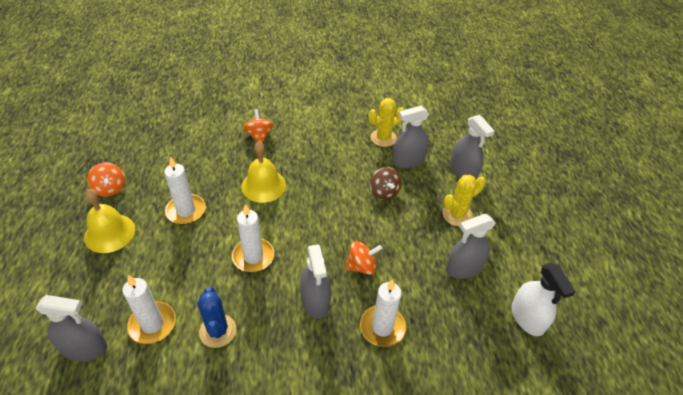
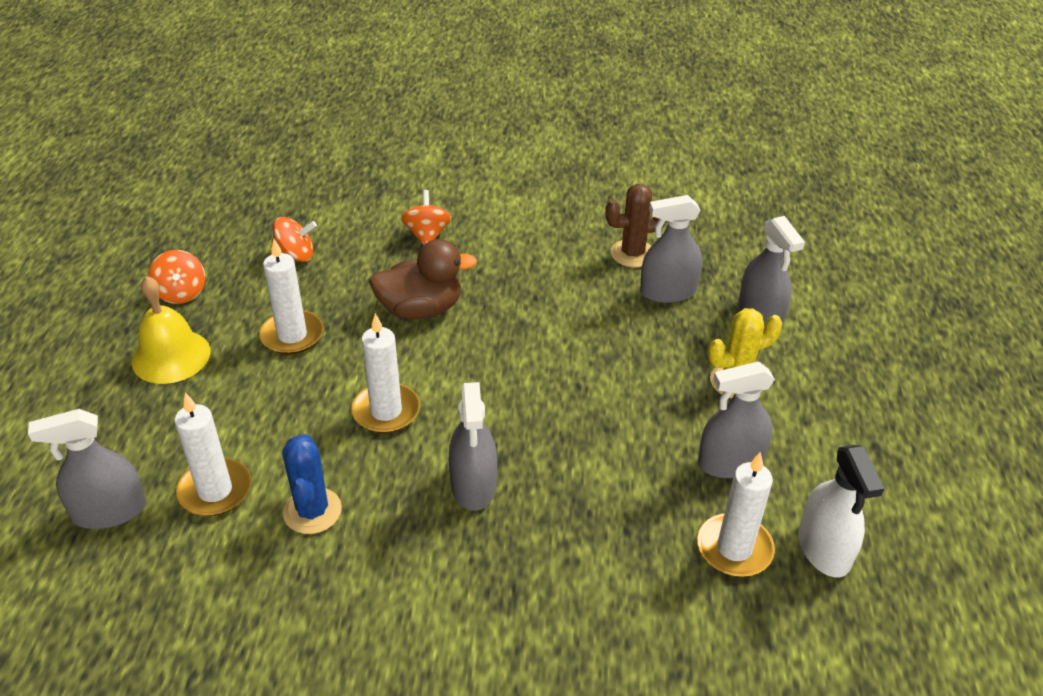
camera: 10 degrees right, 5 degrees down
(84, 347) = (109, 511): grey spray bottle -> grey spray bottle turned 150 degrees clockwise
(263, 185) = (420, 309): yellow bell -> brown duck
(362, 266) = (558, 443): orange spinning top -> orange spinning top (295, 256)
(382, 327) = (575, 535): white candle -> white candle (734, 548)
(383, 138) = (632, 254): yellow cactus -> brown cactus
(384, 192) = (617, 336): brown spinning top -> none

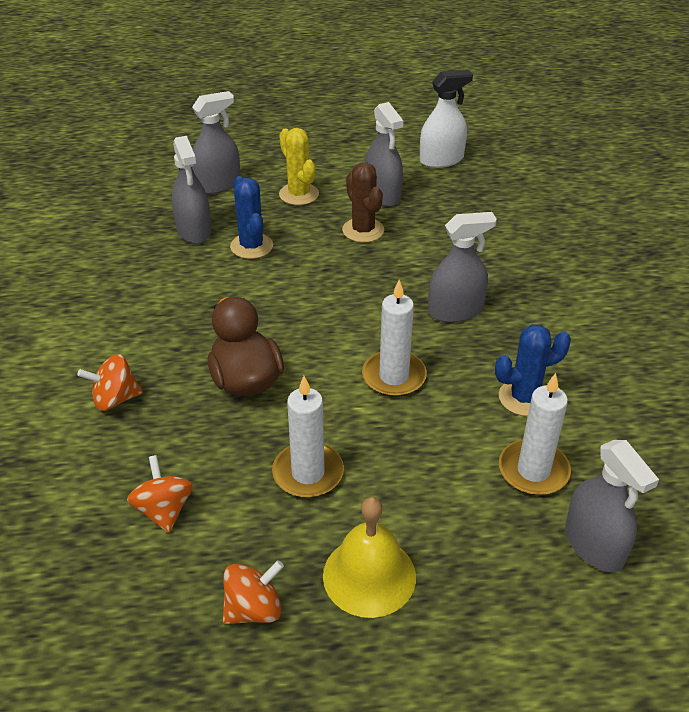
camera: 100 degrees left, 0 degrees up
(631, 331) = (251, 246): none -> blue cactus
(632, 254) = (140, 253): brown cactus -> brown cactus (363, 230)
(734, 548) = (457, 191): white candle -> none

